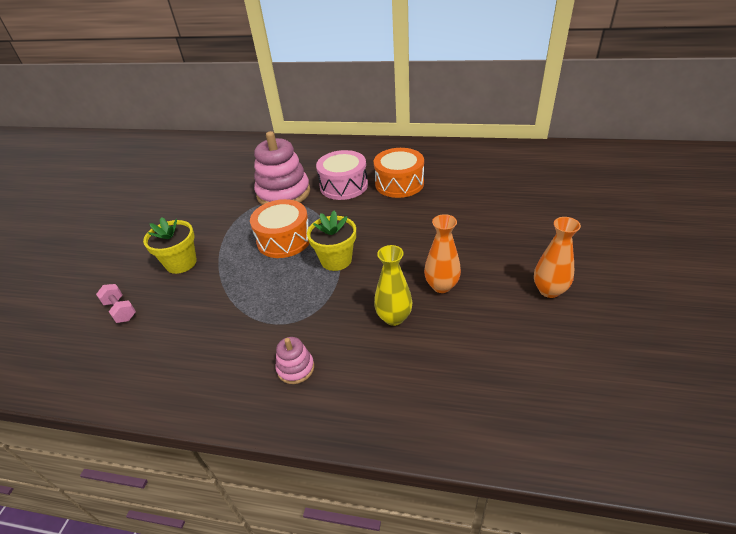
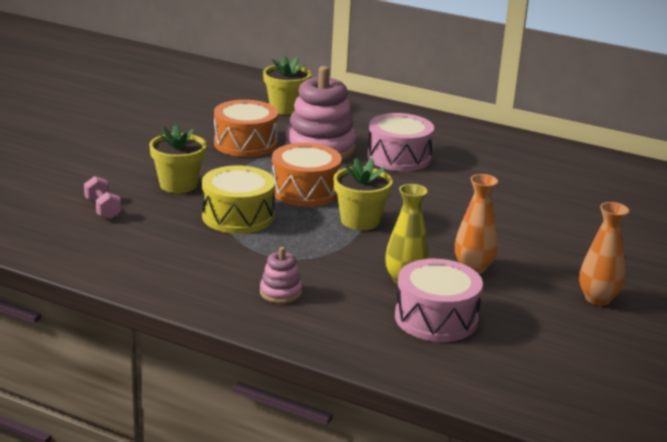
camera: 10 degrees right, 15 degrees down
(237, 284) = (238, 216): none -> yellow drum
(248, 161) = (286, 108): none -> yellow flower pot
(399, 183) = (471, 170): orange drum -> orange drum (245, 143)
(436, 357) = (436, 318): none -> pink drum

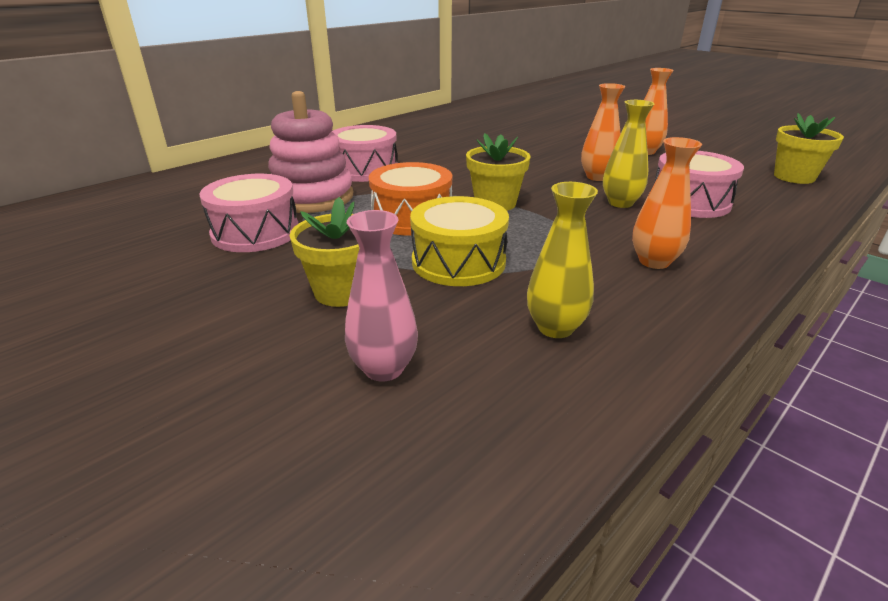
camera: 70 degrees left, 5 degrees up
(103, 209) = (384, 368): pink dumbbell -> pink vase
(163, 255) = (555, 327): none -> yellow vase
(245, 143) = (255, 232): orange drum -> pink drum
(280, 292) = (654, 261): pink stacking toy -> orange vase
(286, 108) = (183, 199): yellow flower pot -> yellow flower pot (794, 177)

